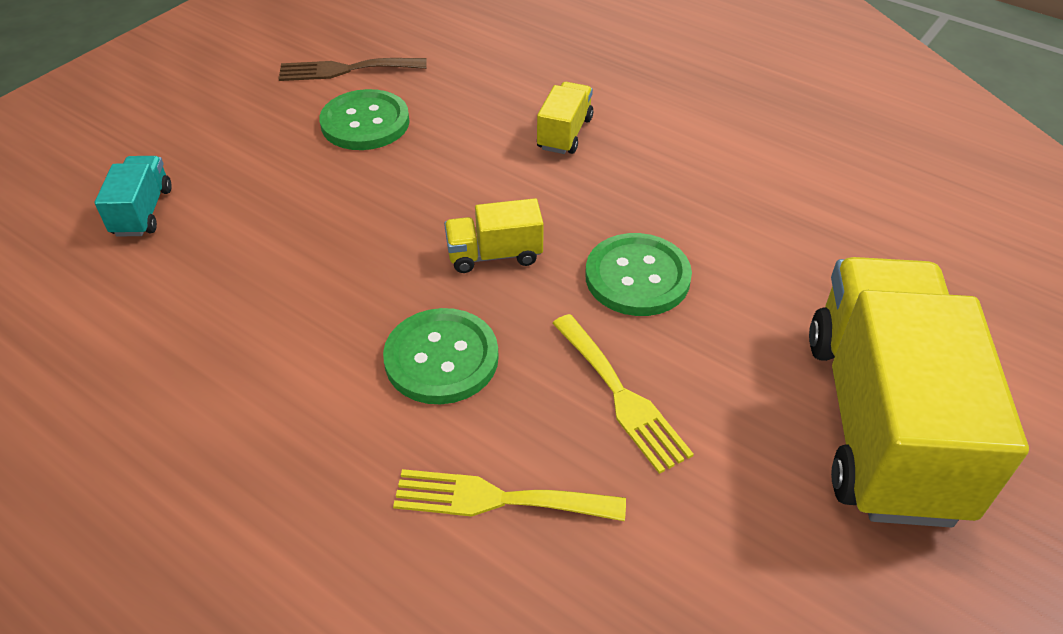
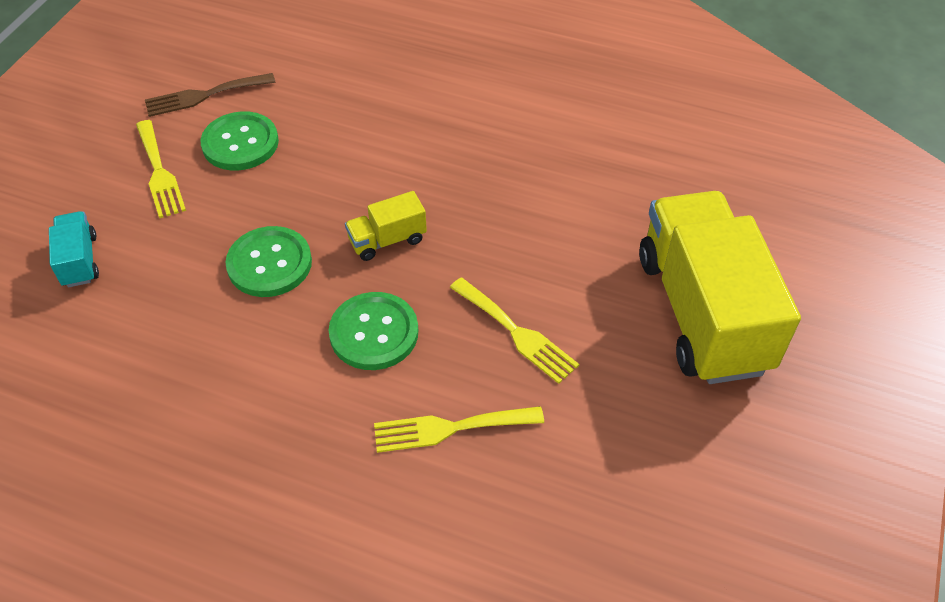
camera: 15 degrees left, 5 degrees up
(266, 137) = (159, 172): none -> yellow fork
(564, 133) = (410, 123): yellow truck -> none
(637, 277) = (503, 236): green button -> green button (269, 263)

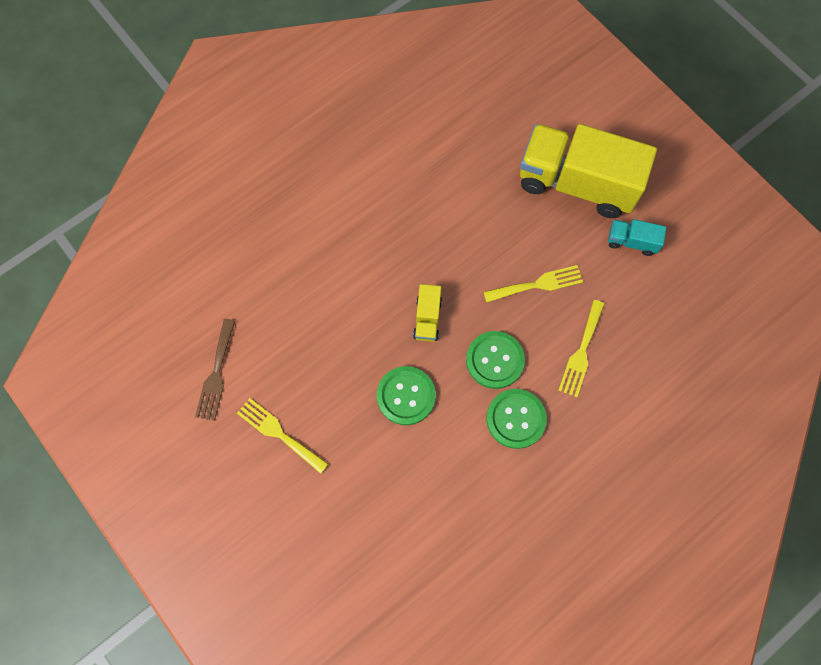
camera: 60 degrees left, 20 degrees up
(79, 261) = (333, 513): turquoise truck -> turquoise truck (631, 242)
(159, 172) = (279, 433): yellow fork -> yellow fork turned 150 degrees counterclockwise
(240, 143) = (283, 369): green button -> green button (516, 419)

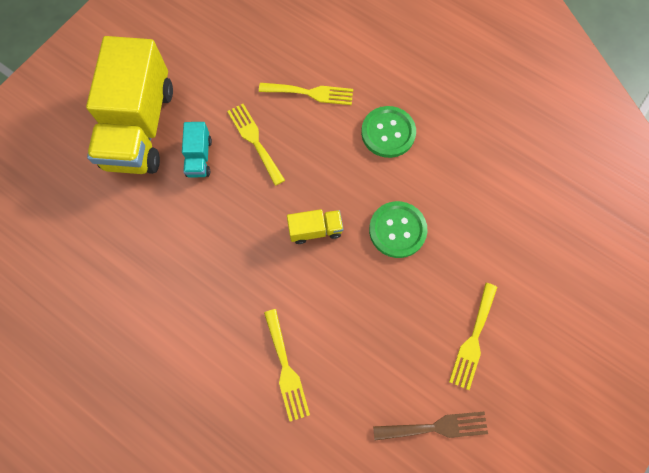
camera: 105 degrees left, 0 degrees up
(306, 262) = (286, 369): none -> yellow fork
(495, 360) = (339, 161): green button -> none
(631, 242) = (193, 72): turquoise truck -> turquoise truck (199, 157)

